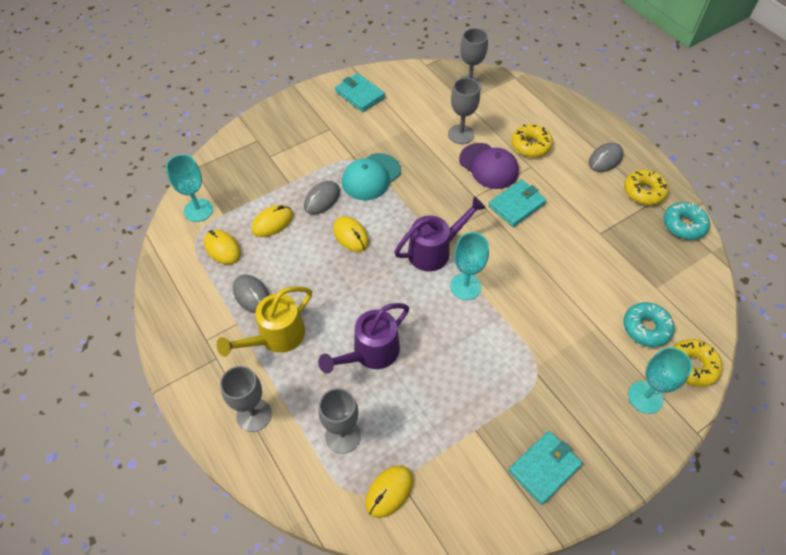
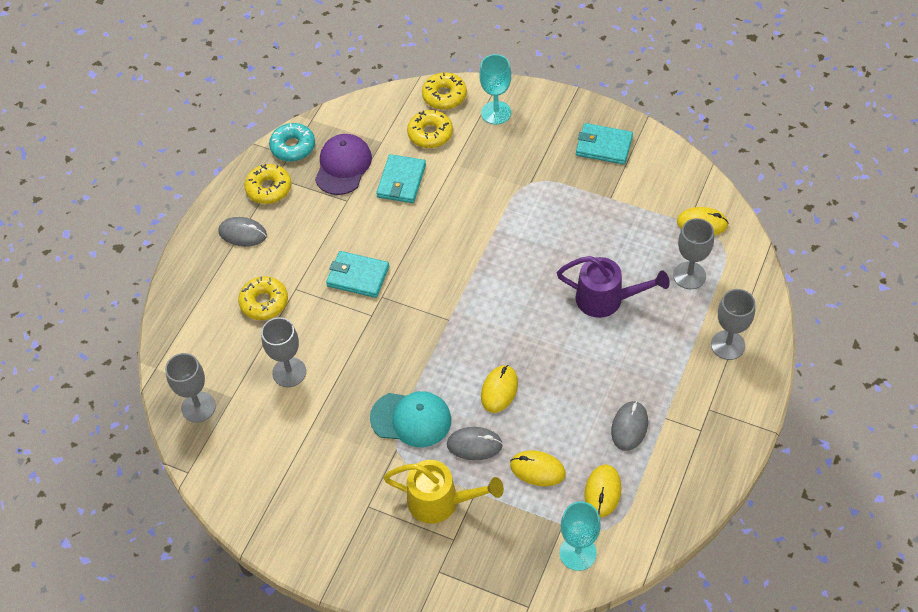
camera: 120 degrees left, 0 degrees up
(276, 337) = (652, 377): yellow watering can -> yellow watering can (441, 502)
(360, 94) = (289, 511): turquoise wallet -> turquoise wallet (401, 181)
(435, 251) = (464, 312): purple watering can -> none
(465, 286) = (485, 269): turquoise goblet -> none
(488, 166) = (321, 324): purple cap -> purple cap (343, 166)
(646, 328) = (430, 134): turquoise donut -> yellow donut

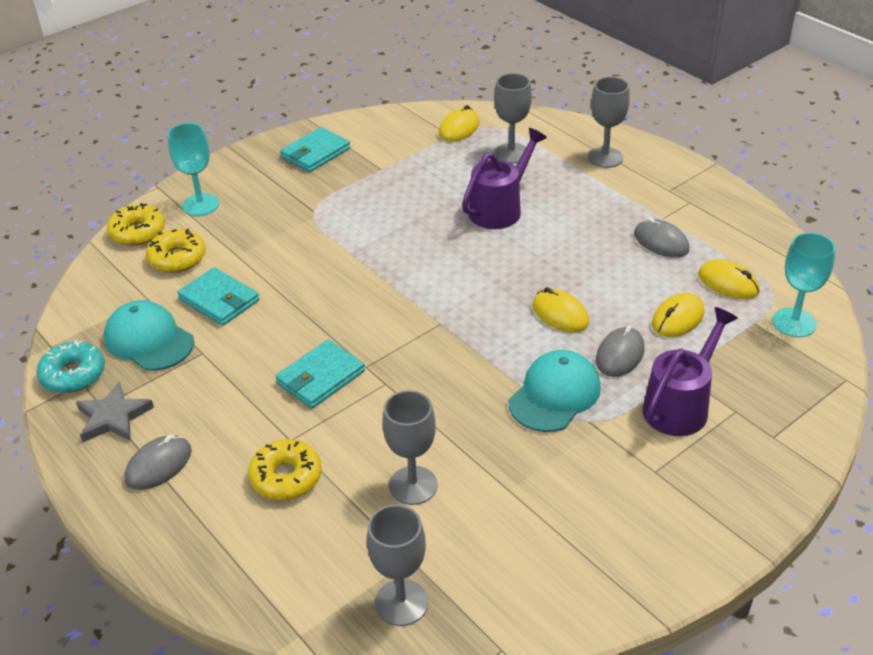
camera: 65 degrees left, 15 degrees down
(269, 188) = (113, 417): yellow donut -> grey star
(343, 166) = (149, 340): purple cap -> turquoise cap
(441, 502) = (681, 405): yellow watering can -> purple watering can

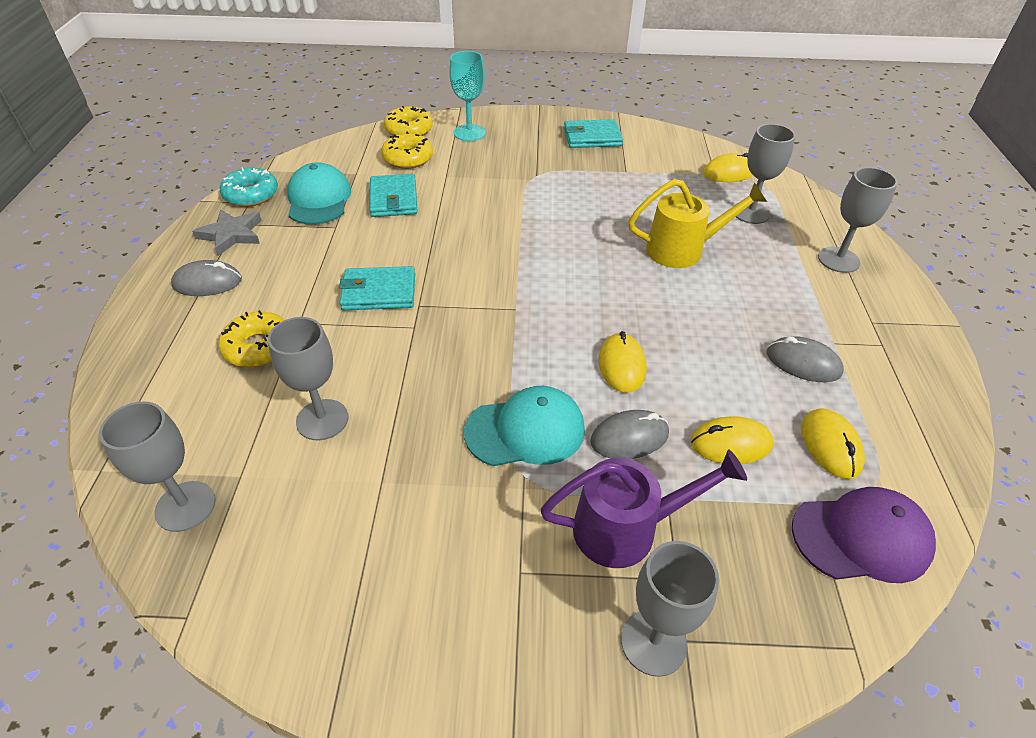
camera: 40 degrees right, 5 degrees up
(500, 209) = (683, 250): purple watering can -> yellow watering can
(661, 242) = (803, 363): grey mouse -> grey mouse turned 60 degrees counterclockwise
(761, 449) = (653, 642): none -> grey goblet
(794, 323) = (861, 537): turquoise goblet -> purple cap

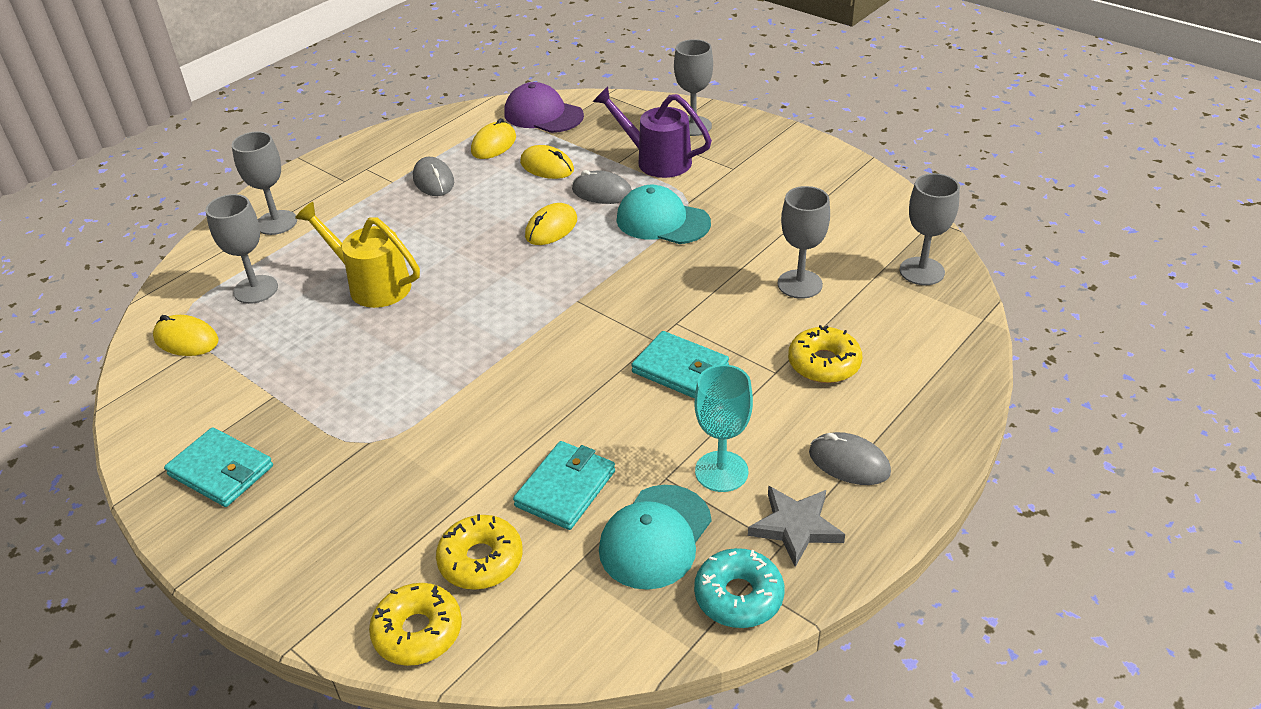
camera: 140 degrees left, 5 degrees down
(469, 133) = (347, 572): turquoise goblet -> turquoise goblet (721, 471)

